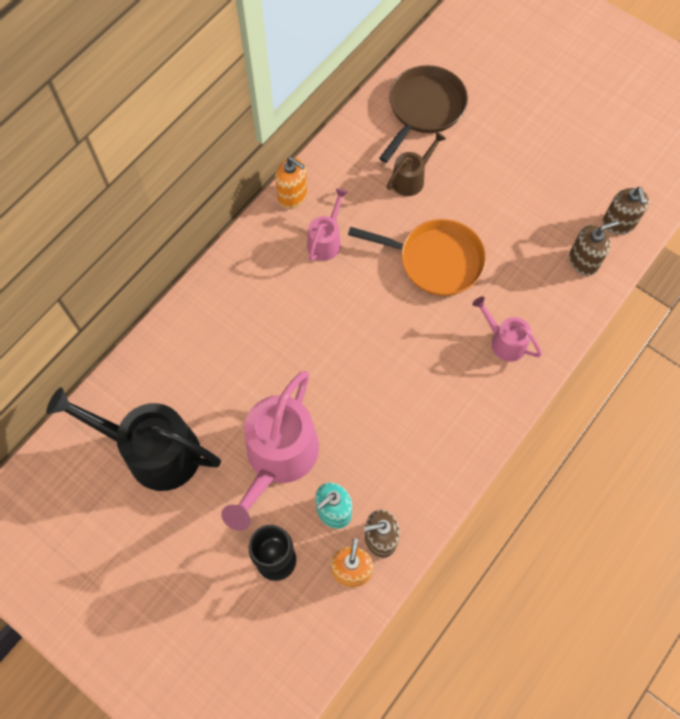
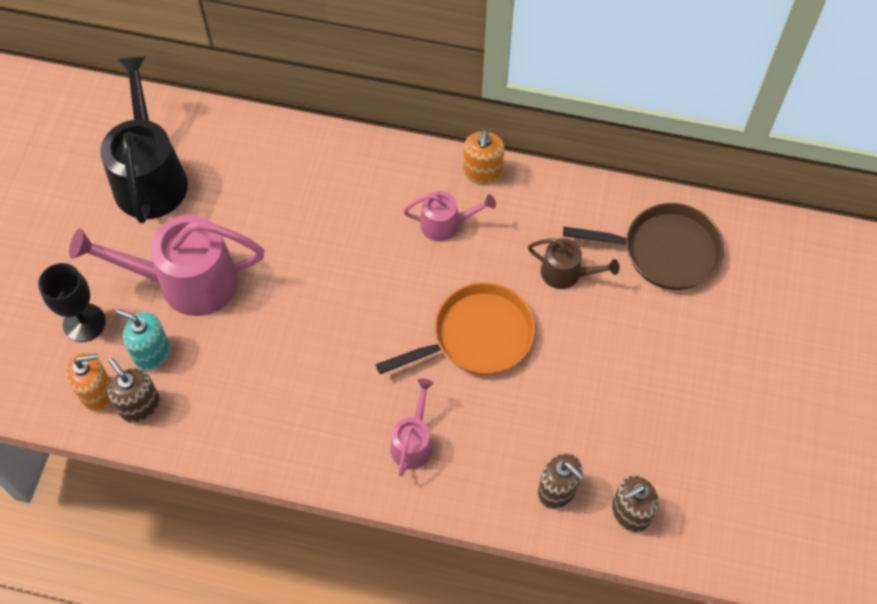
camera: 65 degrees right, 5 degrees down
(435, 260) = (477, 336): orange pan -> orange pan turned 105 degrees counterclockwise

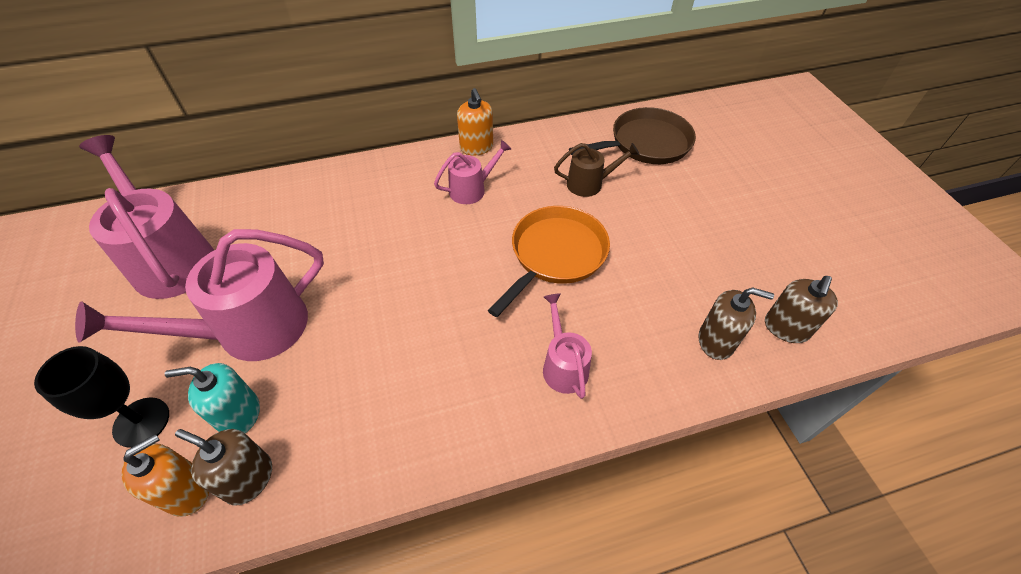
camera: 30 degrees left, 10 degrees down
(150, 176) = (170, 259): black watering can -> pink watering can

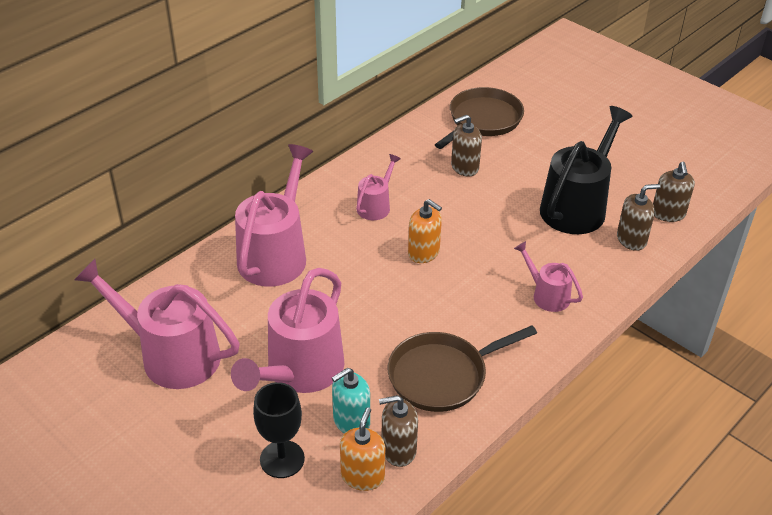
camera: 30 degrees left, 10 degrees down
(343, 200) = (275, 254): none -> pink watering can
(372, 408) = (442, 375): none -> brown pan
(476, 147) = (348, 171): orange soap dispenser -> orange soap dispenser (424, 253)
(555, 255) = (482, 228): orange pan -> none
(589, 184) = (464, 167): brown watering can -> brown soap dispenser
(678, 273) = (577, 206): none -> black watering can

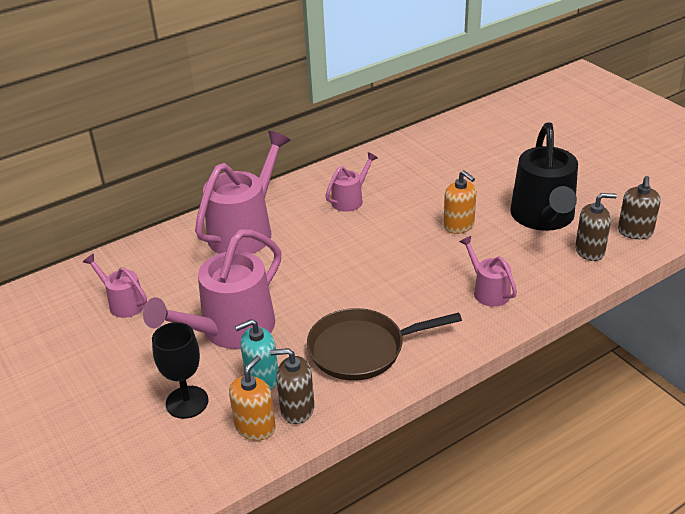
camera: 15 degrees right, 5 degrees down
(172, 355) = (123, 303): pink watering can -> pink watering can, size x0.51
(424, 253) = (381, 243): orange soap dispenser -> orange soap dispenser (459, 225)
(464, 167) = (444, 175): brown soap dispenser -> none
(482, 120) = (475, 137): brown pan -> none
(577, 206) = (543, 217): black watering can -> black watering can turned 135 degrees clockwise

